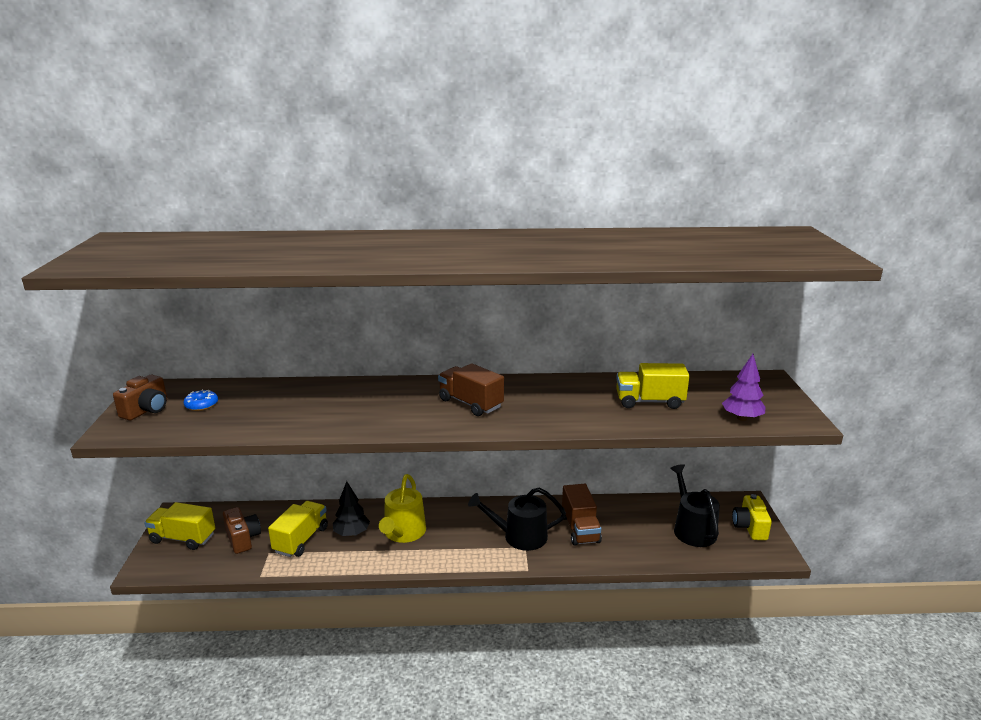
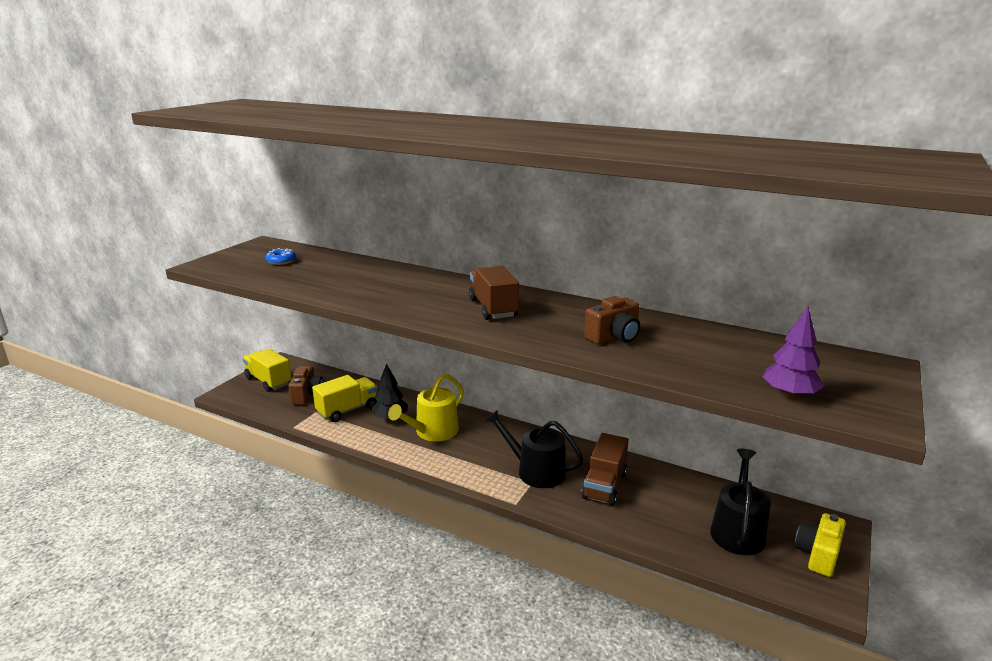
camera: 30 degrees right, 0 degrees up
(147, 410) = (241, 256): brown camera -> brown camera (614, 337)
(649, 401) = (687, 350): yellow truck -> none

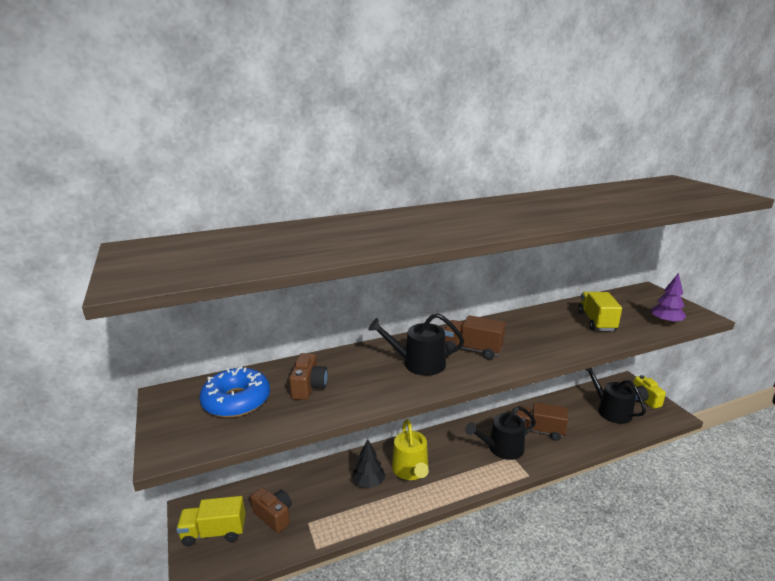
camera: 50 degrees left, 0 degrees up
(281, 261) = (236, 401): blue donut -> blue donut, size x2.09
(347, 410) = (329, 501): yellow truck -> yellow truck (596, 321)
(427, 296) = (418, 363): none -> black watering can
(604, 485) = (538, 430): brown truck -> brown truck turned 135 degrees clockwise
(614, 337) = (559, 332): brown camera -> brown camera (309, 387)

